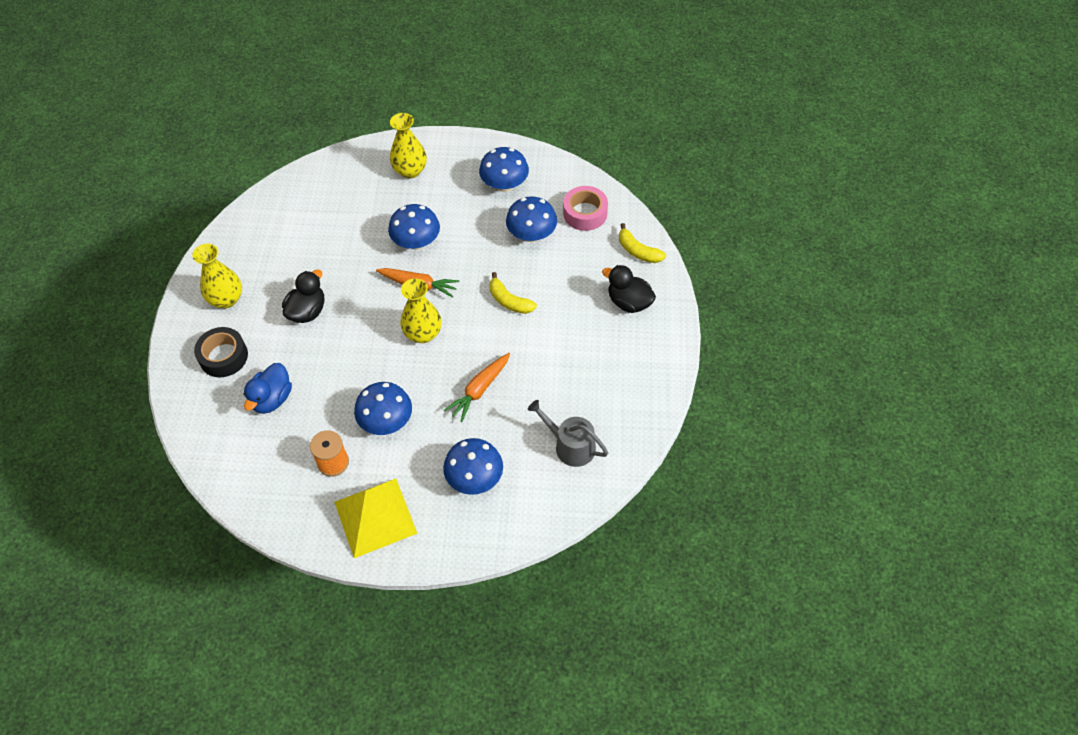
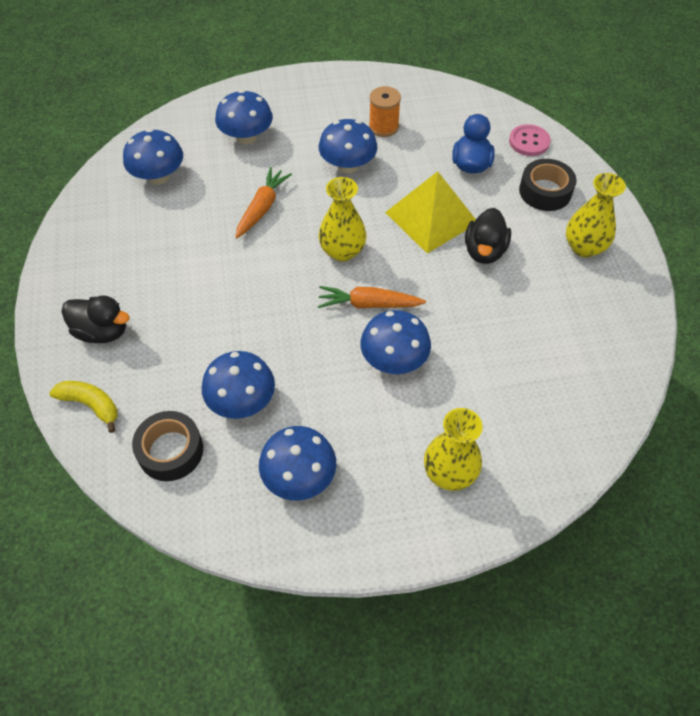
camera: 165 degrees right, 0 degrees up
(203, 414) = (529, 142): none -> pink button
(375, 517) = (327, 97): yellow pyramid -> yellow pyramid (431, 217)
(509, 301) = (252, 306): yellow banana -> none
(570, 445) = (158, 176): grey watering can -> blue mushroom
(585, 213) = (170, 451): pink tape -> black tape

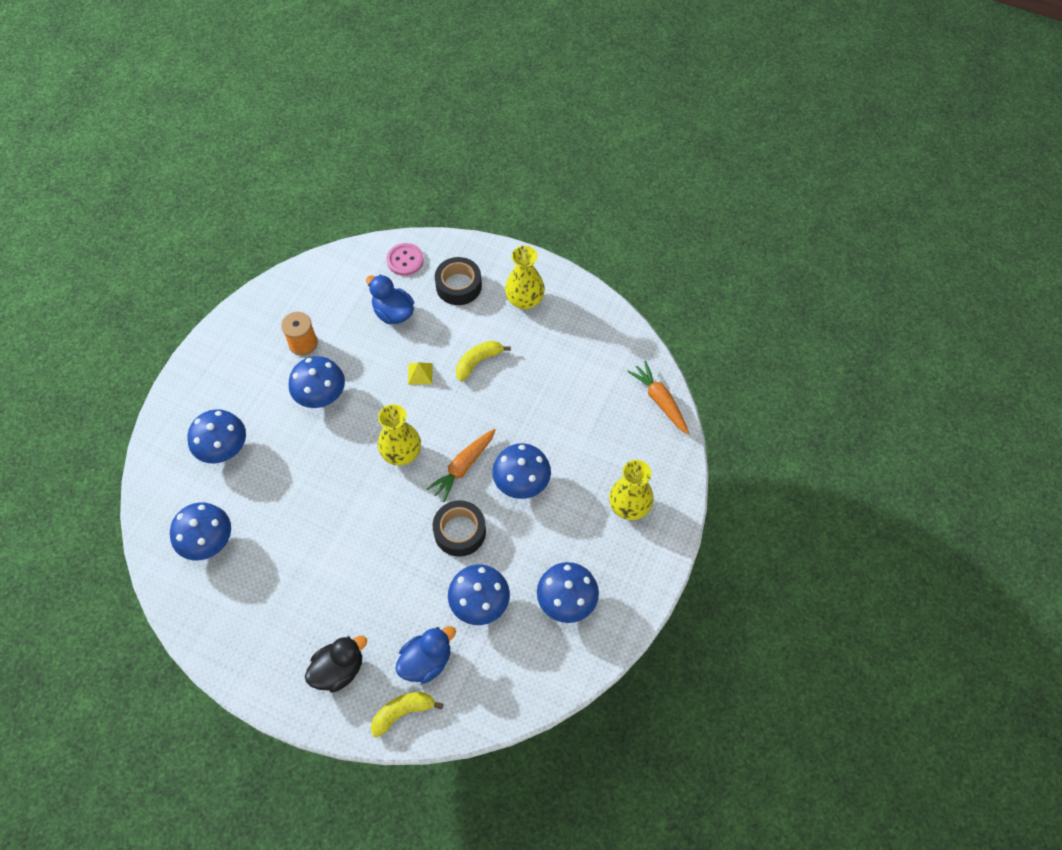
camera: 55 degrees left, 5 degrees up
(153, 393) = (426, 661): none -> blue duck
(170, 451) = (485, 675): black tape -> black tape (460, 532)
(262, 208) = (311, 482): orange carrot -> orange carrot (660, 400)
(431, 217) = (420, 373): yellow pyramid -> yellow pyramid, size x0.40
(484, 251) = (478, 362): black duck -> yellow banana

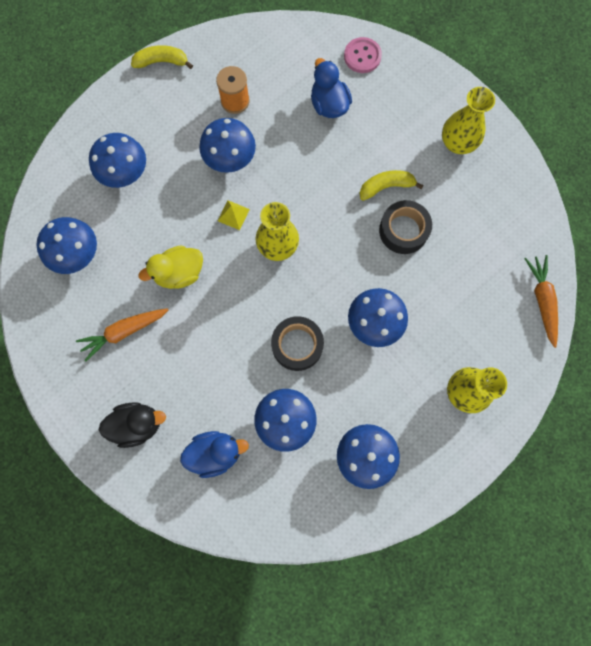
camera: 25 degrees right, 15 degrees up
(318, 516) = (179, 273): none -> yellow duck
(402, 712) = (175, 489): yellow banana -> yellow banana (162, 62)
(420, 373) = (327, 176): yellow pyramid -> yellow pyramid (233, 215)
(458, 286) = (401, 103): black tape -> black tape (403, 230)
(463, 467) = (327, 284): orange carrot -> orange carrot (124, 332)

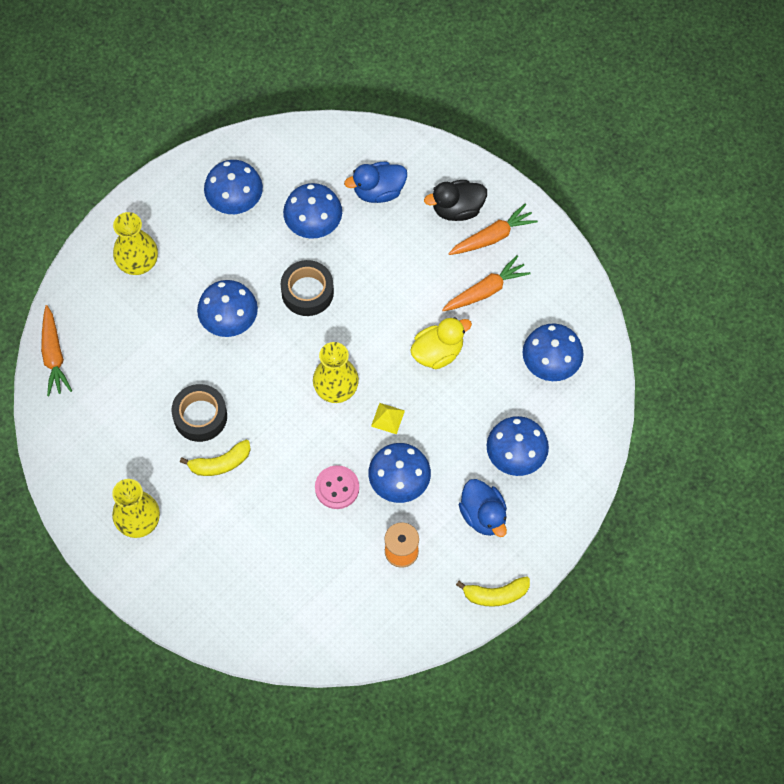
camera: 175 degrees right, 10 degrees down
(107, 390) = (493, 236): none -> orange carrot
(329, 105) = (290, 556): blue duck -> blue duck (483, 515)
(362, 56) = (253, 622): pink button -> pink button (337, 488)

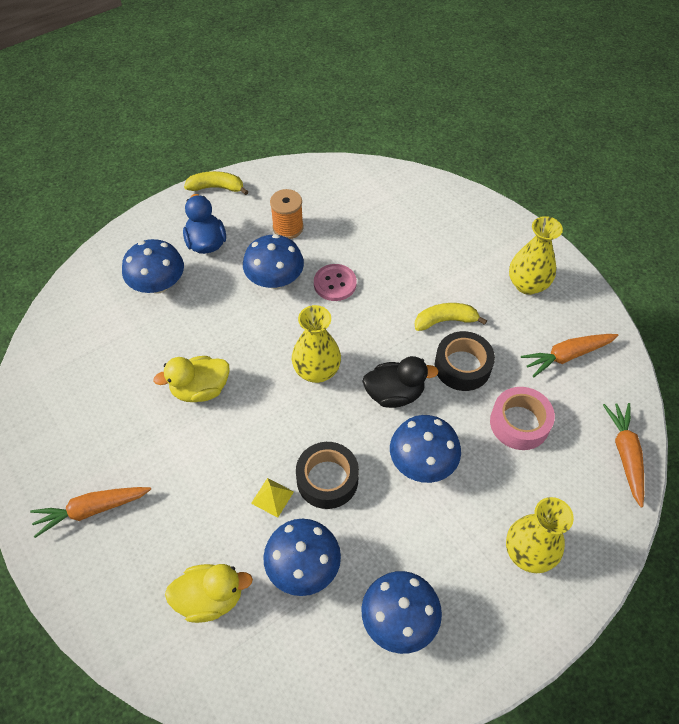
camera: 170 degrees left, 10 degrees down
(146, 369) = (519, 423): none -> pink tape
(378, 191) = (210, 598): blue duck -> yellow duck
(388, 418) = (271, 335): yellow pyramid -> yellow pyramid (272, 497)
(457, 209) = (120, 554): black duck -> black duck (394, 394)
(486, 290) = (124, 447): orange carrot -> orange carrot (566, 356)
(550, 363) = (88, 360): blue mushroom -> none

